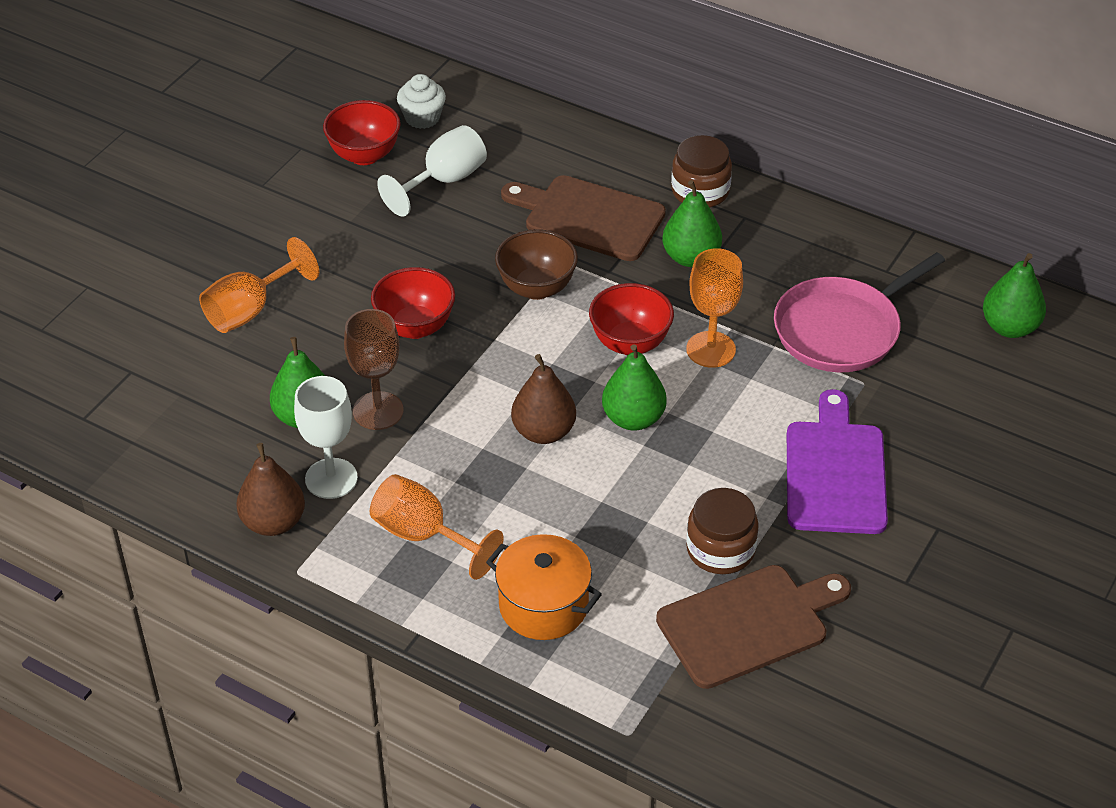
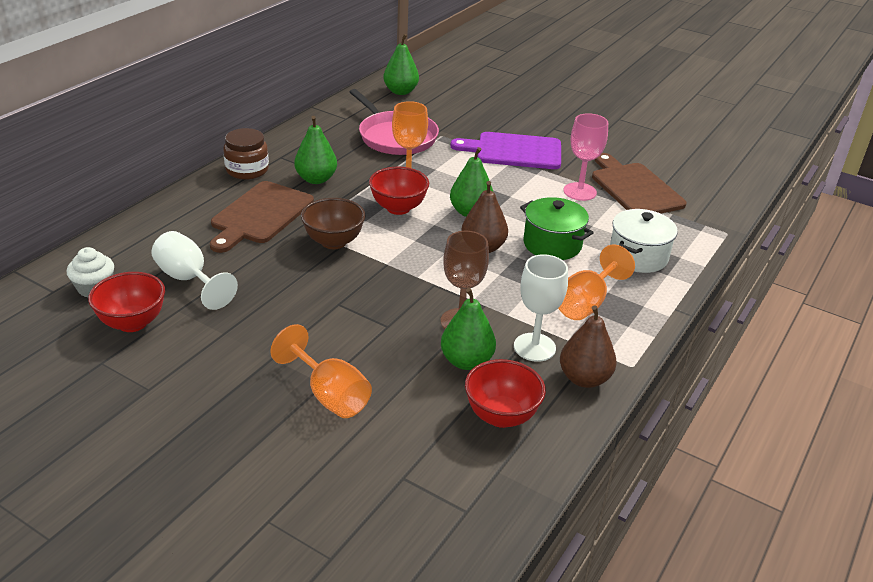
camera: 90 degrees left, 10 degrees down
(415, 327) = (367, 300): red bowl -> red bowl (501, 416)
(543, 605) = (638, 256): orange pot -> white pot
(562, 507) = (552, 244): none -> green pot
(720, 549) = (579, 192): brown jar -> pink goblet

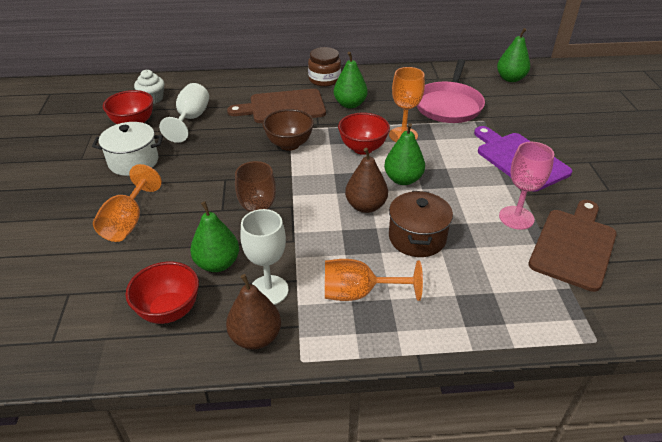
camera: 55 degrees right, 5 degrees up
(552, 244) = (417, 238): green pot -> brown pot
(638, 256) = (468, 295): white pot -> white pot (133, 161)

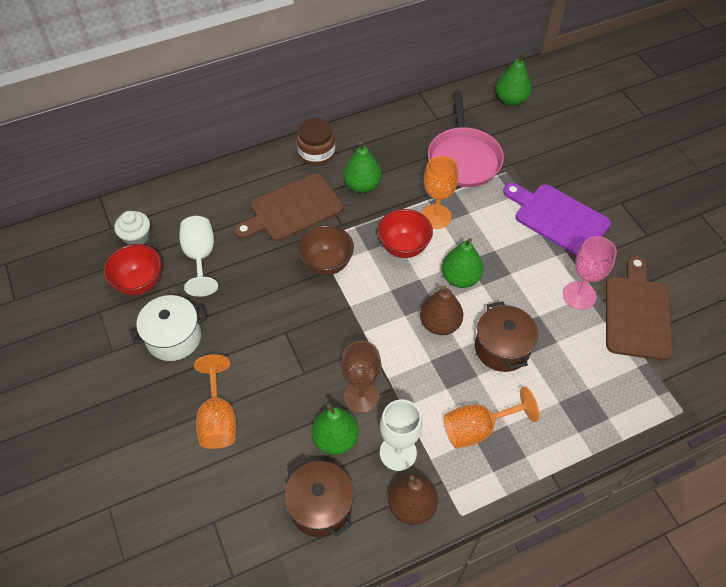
camera: 20 degrees left, 15 degrees up
(169, 311) = (320, 506): red bowl -> brown pot

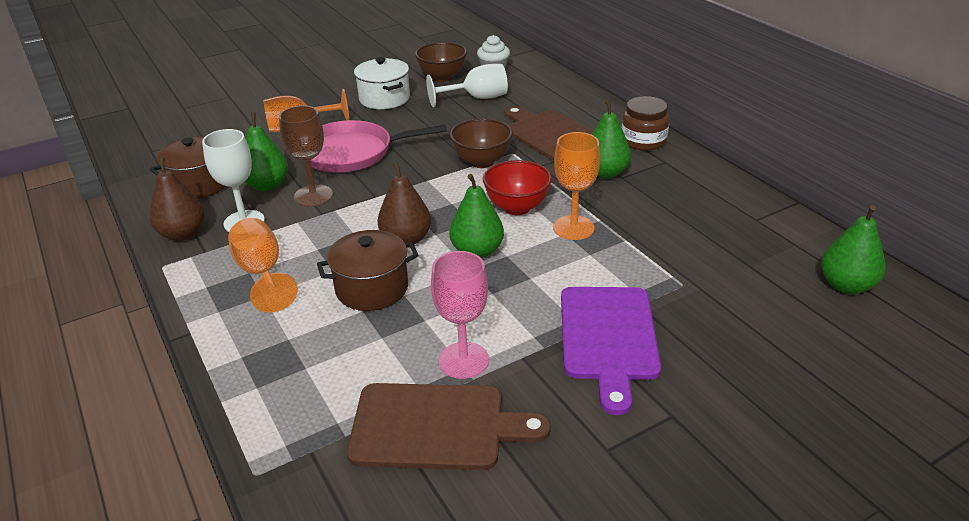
camera: 85 degrees right, 20 degrees down
(139, 283) = (442, 77): red bowl -> brown bowl
(463, 158) = (690, 245): pink pan -> pink pan (352, 153)
(557, 218) = (608, 338): purple cutting board -> purple cutting board turned 150 degrees clockwise

